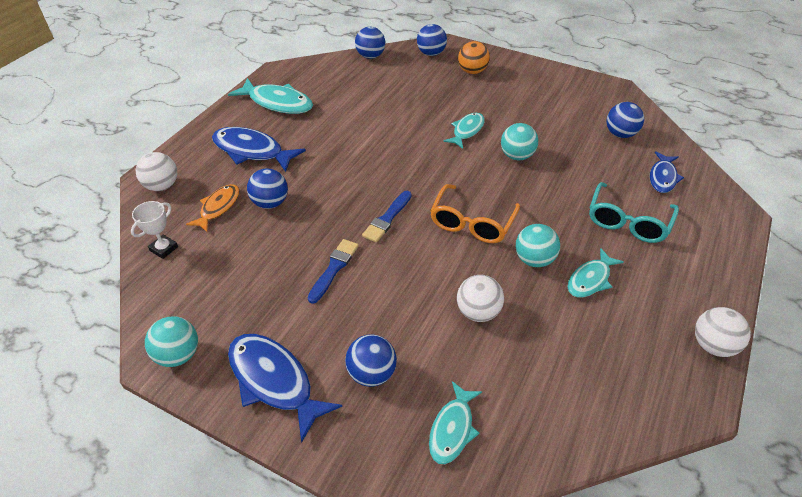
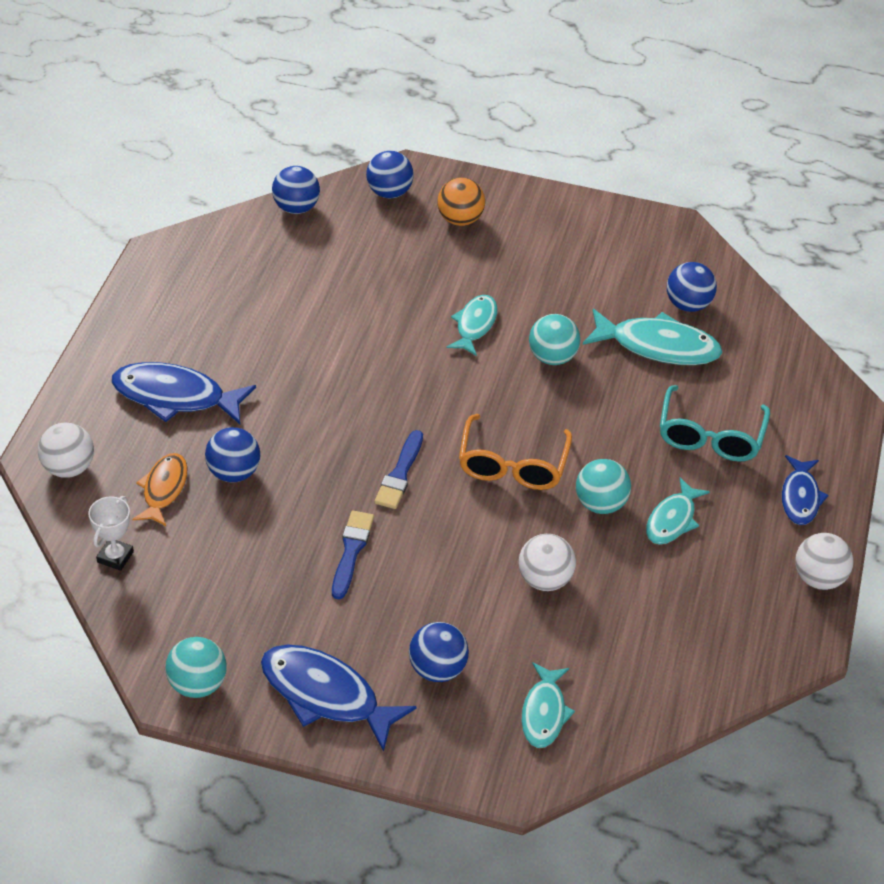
camera: 15 degrees left, 0 degrees up
(277, 103) = (181, 310): turquoise fish -> turquoise fish (657, 346)
(662, 177) = (749, 366): blue fish -> blue fish (800, 497)

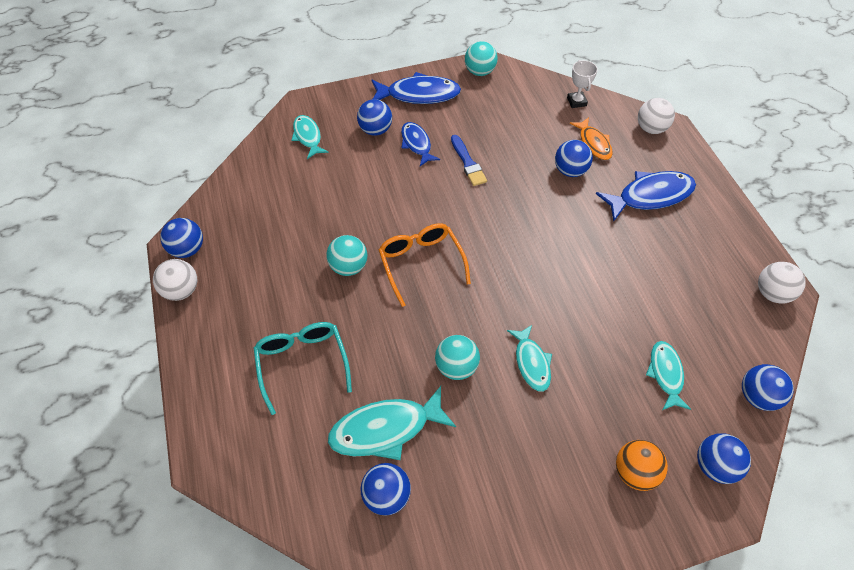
camera: 150 degrees right, 10 degrees up
(400, 474) = (482, 220): blue brush -> none
(544, 580) = (352, 202): white ball -> white ball (772, 293)
(672, 519) = (296, 281): turquoise fish -> turquoise fish (665, 374)
(793, 627) = (188, 249): none -> blue ball
(800, 497) = (215, 347): blue fish -> blue fish (417, 144)

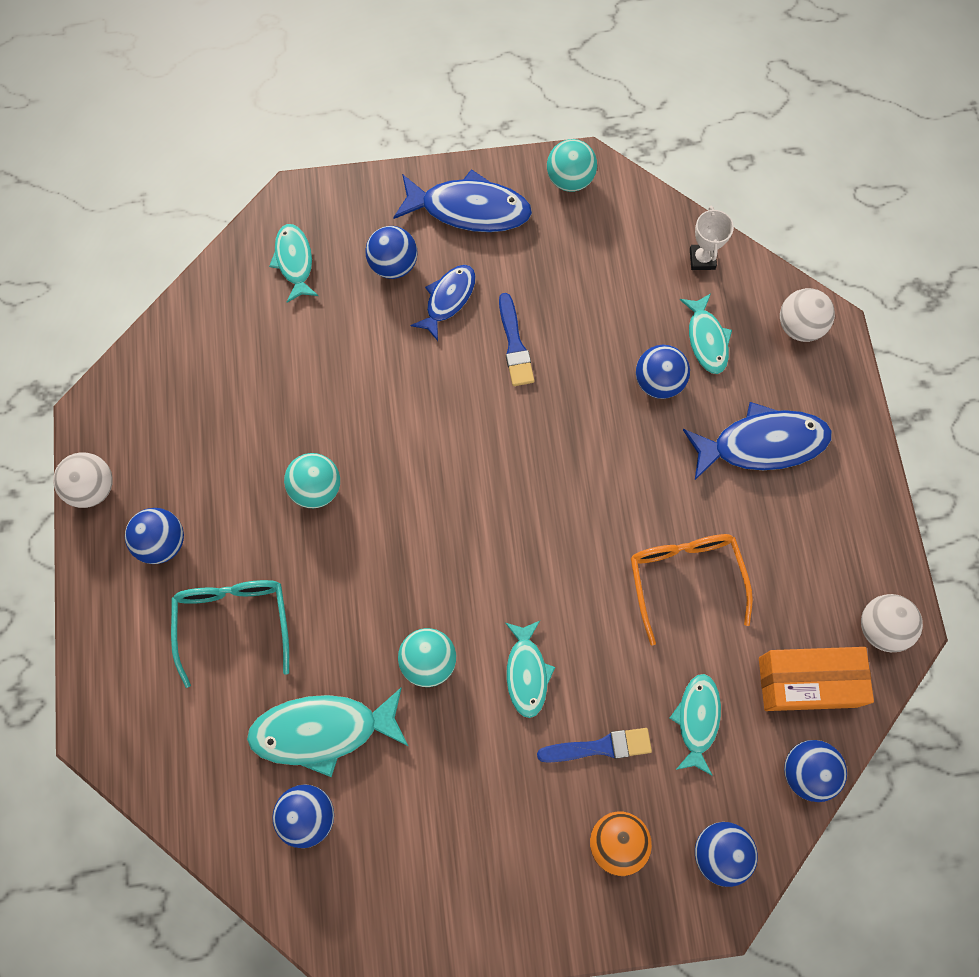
camera: 10 degrees right, 15 degrees up
(188, 249) = (107, 425): blue ball -> blue ball (162, 542)
(417, 144) = (448, 299): blue fish -> blue fish turned 45 degrees clockwise
(421, 264) = (414, 500): orange glasses -> orange glasses (685, 579)
(593, 143) = (706, 339): orange fish -> turquoise fish
(600, 405) = (599, 747): none -> blue brush
(735, 336) = (807, 682): none -> orange box

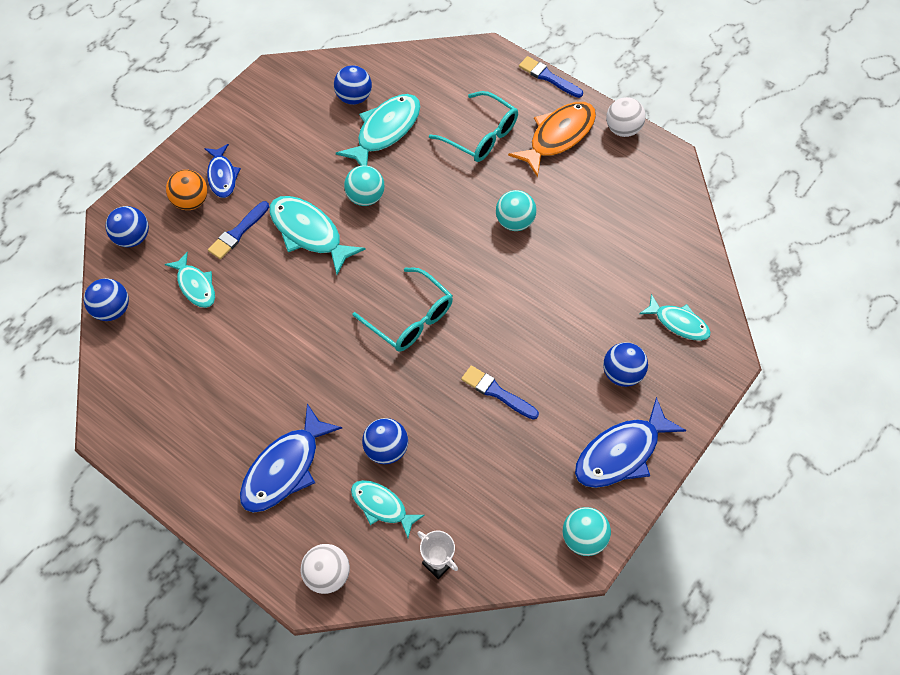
camera: 135 degrees right, 10 degrees down
(80, 627) = (548, 77): none -> blue brush
(162, 542) = (558, 137): blue ball -> orange fish
(448, 299) = (566, 383): blue fish -> blue fish (222, 176)
(519, 483) = (410, 318): none -> turquoise glasses
(526, 672) = (309, 233): turquoise fish -> turquoise fish, size x1.61
(685, 579) = (264, 348): orange glasses -> none
(807, 682) = (146, 354): orange box -> none
(881, 628) = (122, 420): white ball -> none

